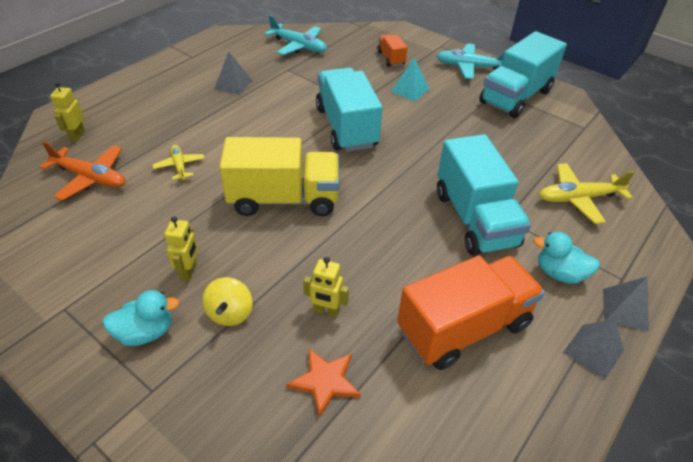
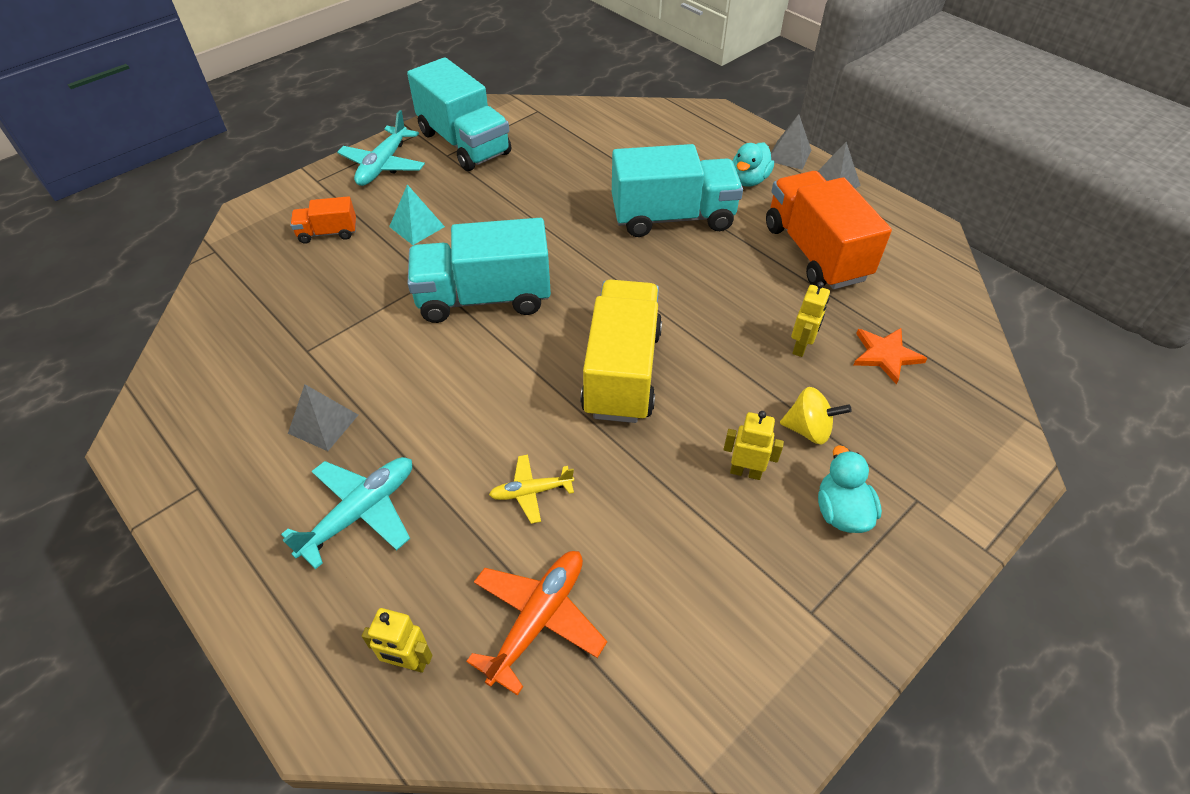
camera: 80 degrees left, 5 degrees up
(298, 46) = (238, 332): turquoise plane -> turquoise plane (361, 512)
(578, 198) = (649, 144): yellow plane -> none

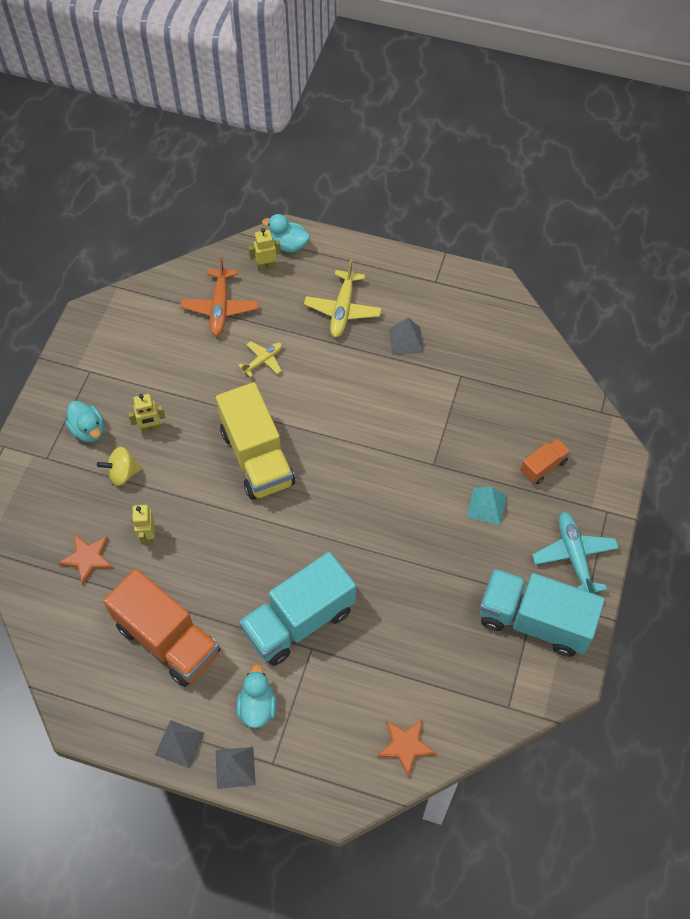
camera: 150 degrees right, 10 degrees up
(338, 688) = (288, 245): none -> turquoise duck
(361, 512) = (342, 310): turquoise plane -> yellow plane
(484, 298) = (385, 468): turquoise truck -> none
(637, 120) = (406, 746): none -> orange star

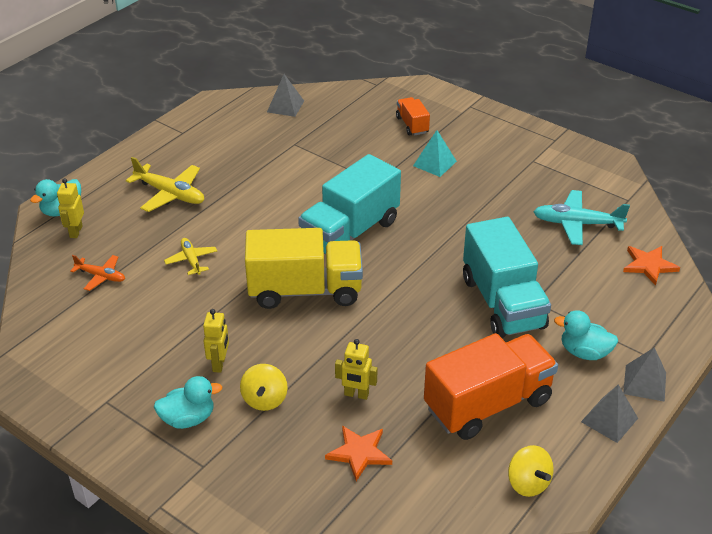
camera: 70 degrees left, 20 degrees down
(90, 691) = (528, 483): none -> yellow spinning top
(220, 308) = (101, 276): orange plane -> orange plane, size x0.60
(406, 340) = (234, 165): grey pyramid -> grey pyramid (285, 106)
(534, 621) = (554, 166): turquoise truck -> turquoise truck (350, 232)
(574, 556) = (503, 132): turquoise plane -> turquoise plane (576, 224)

